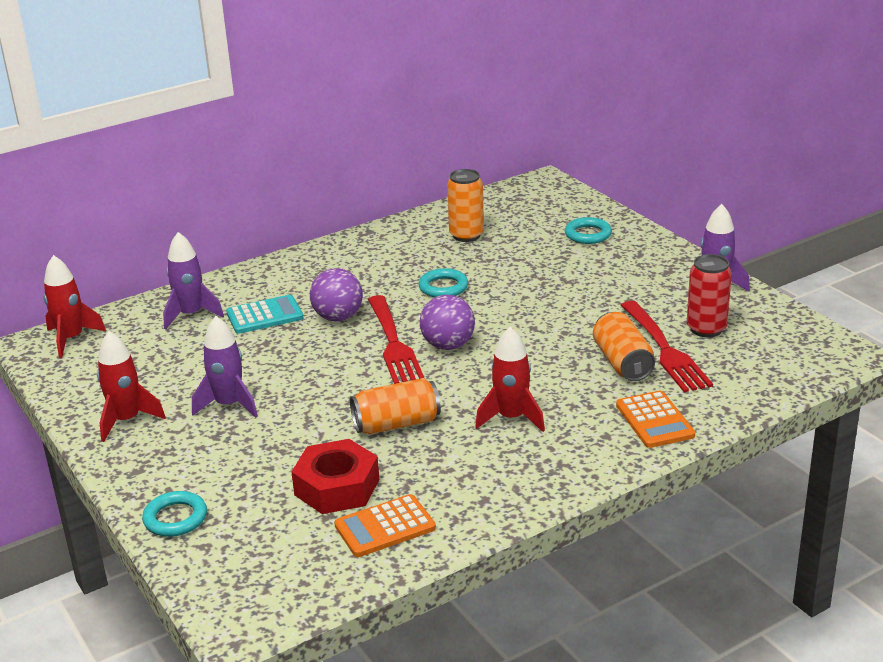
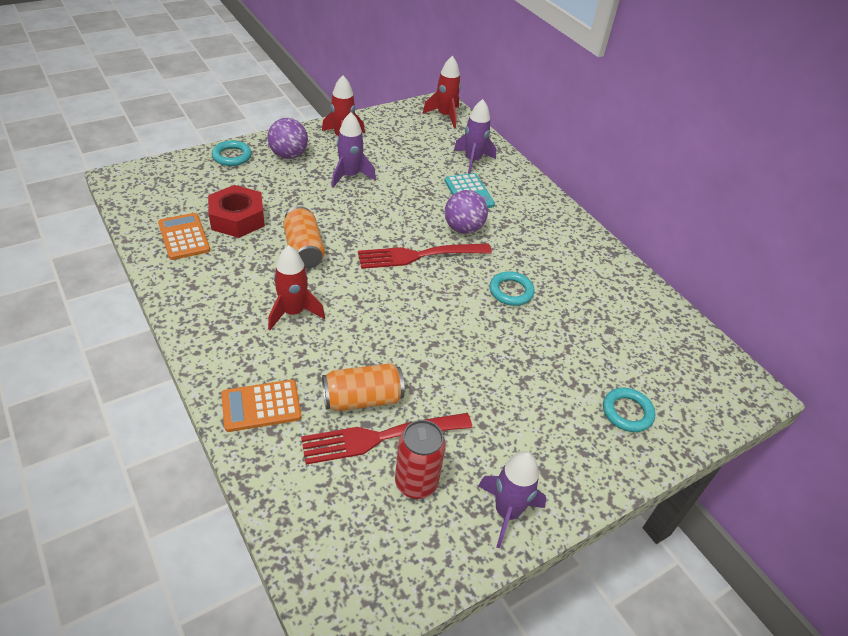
camera: 85 degrees right, 15 degrees up
(448, 345) = (411, 286): purple ball -> purple ball (288, 155)
(466, 235) = (613, 315): orange can -> none

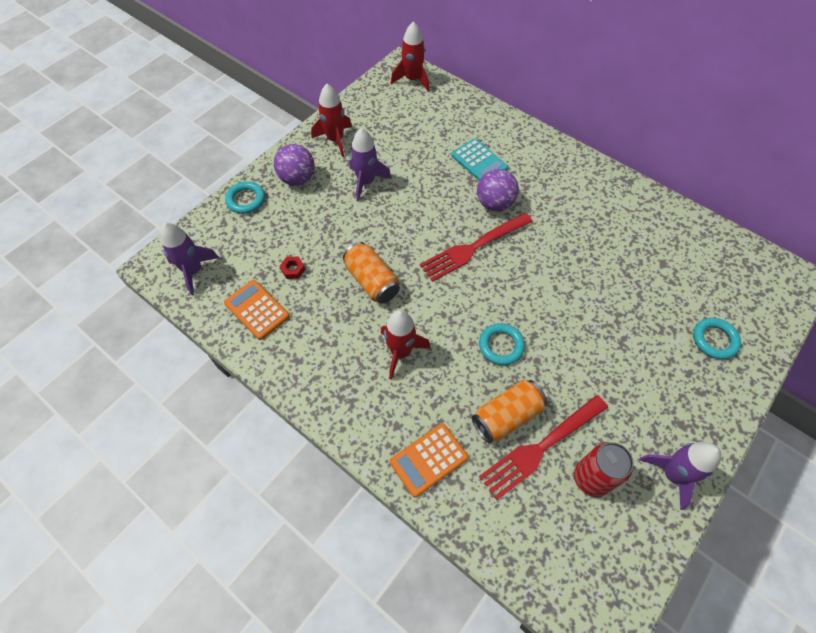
camera: 15 degrees left, 15 degrees up
(237, 218) = (293, 270): red nut -> red nut, size x0.42
(473, 161) = (463, 124): purple rocket -> purple rocket (194, 271)
(511, 291) = (567, 255): turquoise ring -> turquoise ring (501, 346)

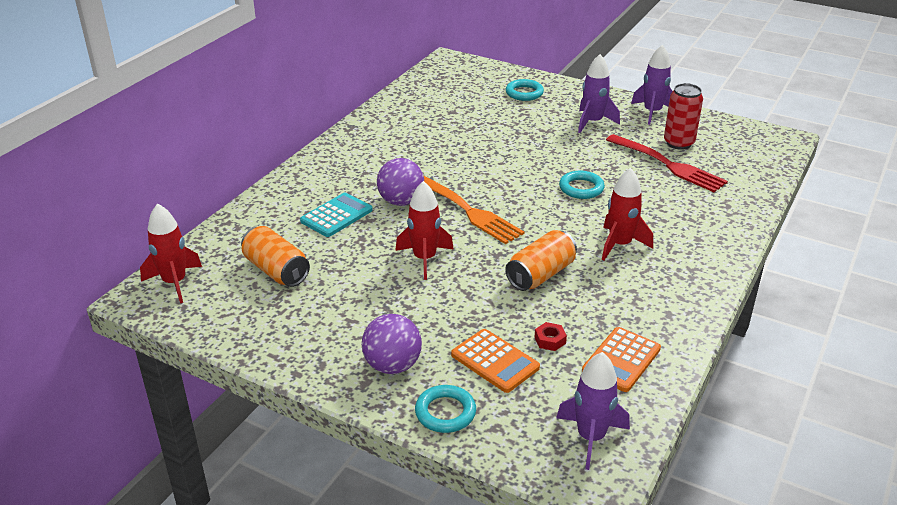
camera: 100 degrees left, 25 degrees down
(335, 140) = (308, 340): red rocket -> red rocket (424, 259)
(366, 182) = (386, 300): purple rocket -> purple rocket (592, 122)
(428, 460) = (717, 218): orange calculator -> orange calculator (495, 361)
(474, 247) = (468, 211): red fork -> orange fork
(506, 416) = (651, 182): orange can -> orange can (276, 270)

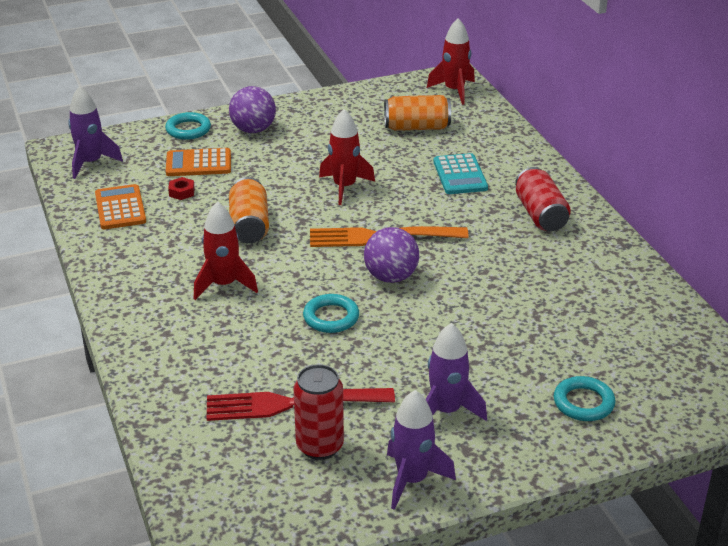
camera: 130 degrees right, 0 degrees up
(353, 164) = (540, 214): none -> red can
(401, 201) = (442, 212): purple ball -> purple ball (391, 277)

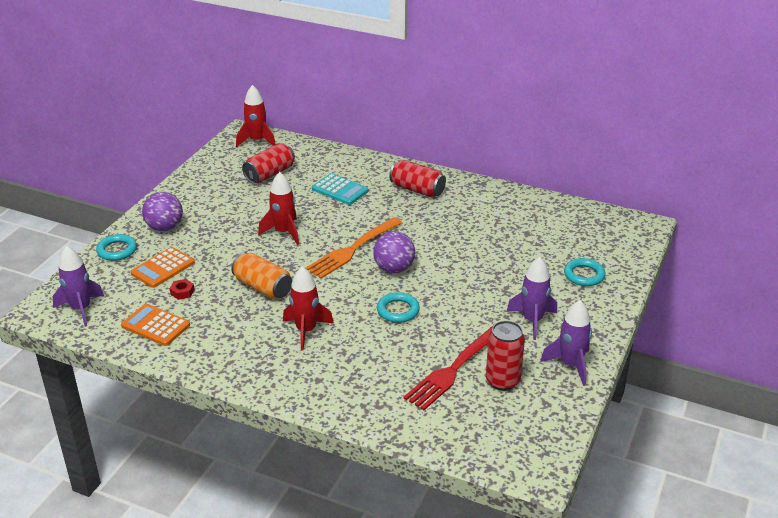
camera: 45 degrees left, 0 degrees up
(417, 127) = (269, 174): orange can -> red can

